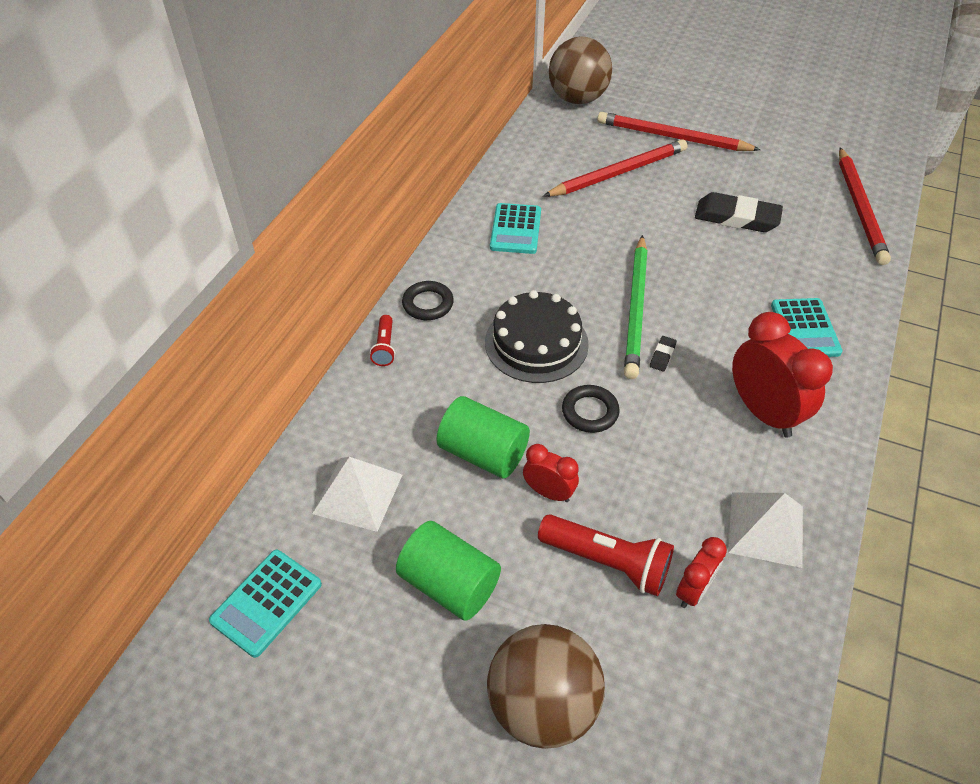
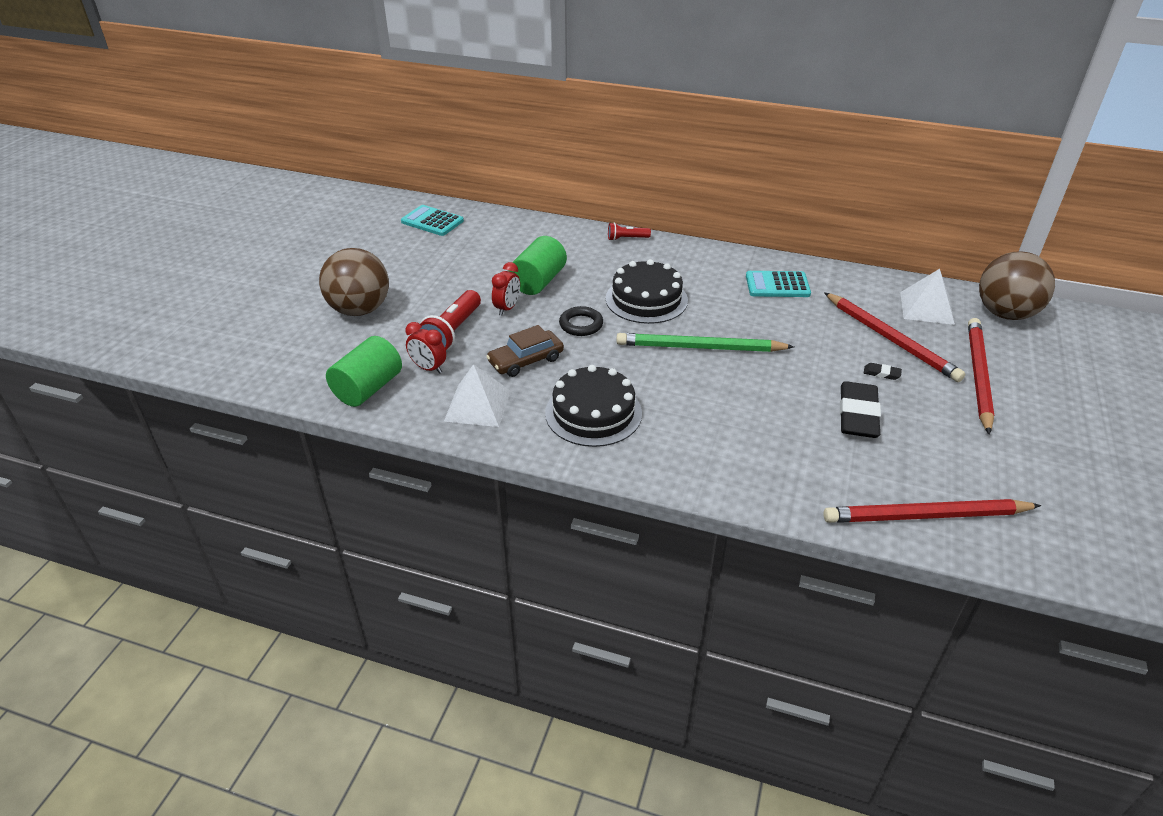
camera: 85 degrees right, 10 degrees down
(357, 493) = (504, 240): white pyramid -> white pyramid (926, 308)
(428, 304) = (674, 251): black ring -> none
(449, 584) = (440, 275): green cylinder -> green cylinder (368, 388)
(662, 355) = (647, 360): black eraser -> black eraser (881, 373)
(669, 474) = (526, 360): none -> brown car
(763, 412) = (593, 413): red clock -> black cake
(805, 329) = (704, 448): turquoise calculator -> none

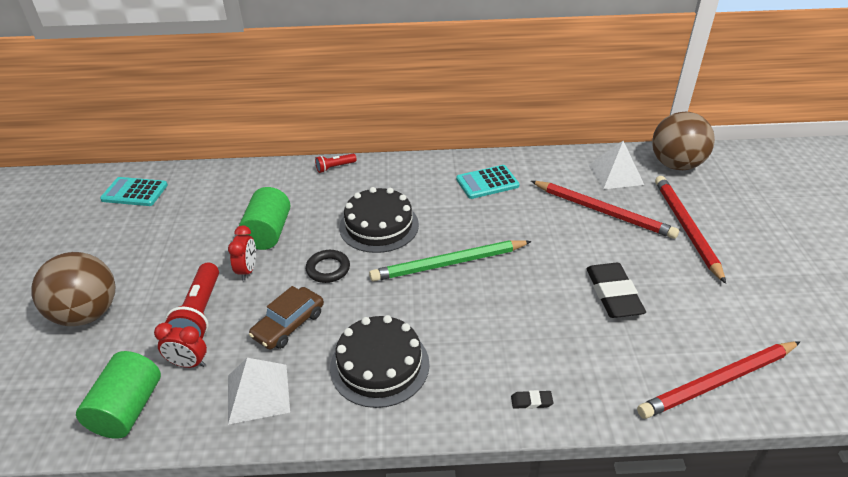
camera: 20 degrees left, 0 degrees up
(881, 373) = (612, 247): black eraser -> black eraser (531, 401)

